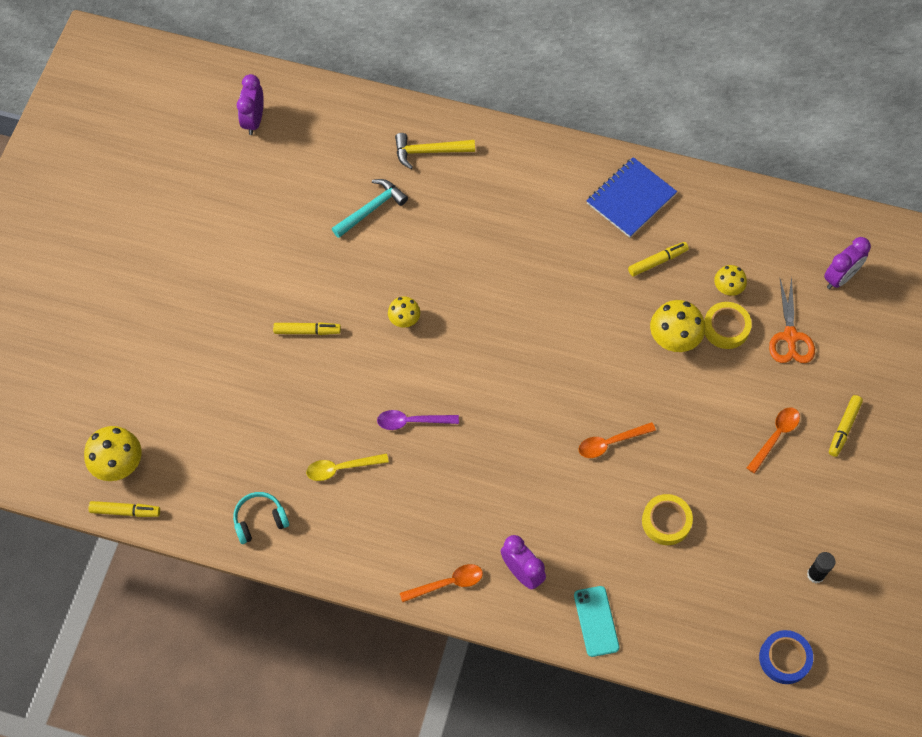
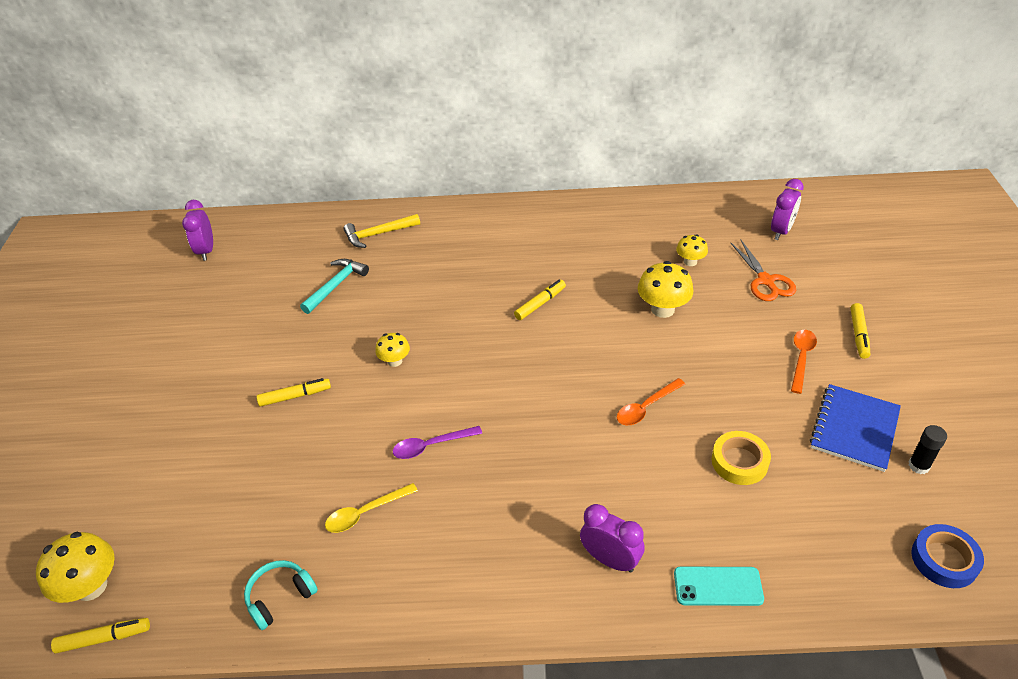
camera: 15 degrees left, 20 degrees down
(447, 583) = (529, 599): orange spoon -> none
(596, 621) = (718, 586): turquoise phone -> turquoise phone turned 60 degrees counterclockwise
(631, 199) = (572, 223): blue notebook -> blue notebook (854, 429)
(657, 261) = (618, 258): yellow marker -> yellow marker (540, 304)
(726, 328) = (705, 289): yellow tape -> none

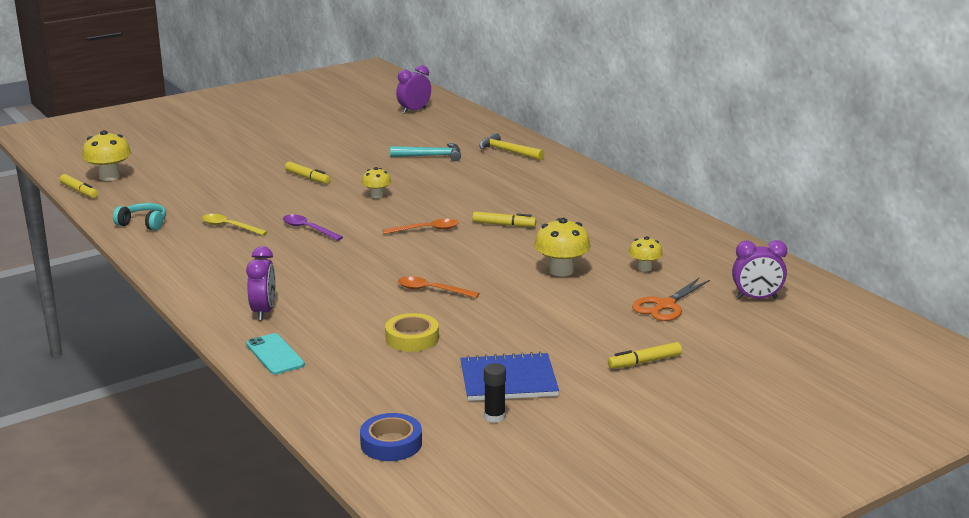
camera: 55 degrees right, 20 degrees down
(801, 358) = (574, 341): orange spoon -> orange spoon (426, 230)

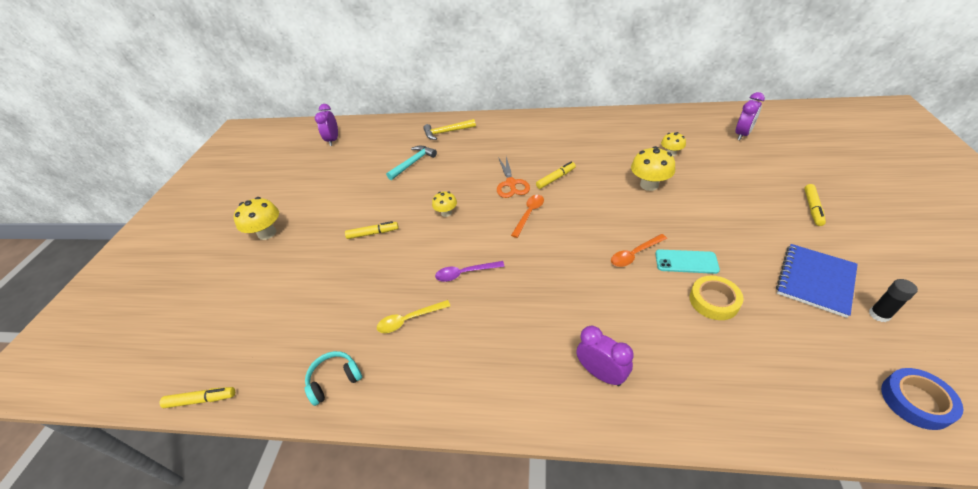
camera: 45 degrees left, 20 degrees up
(109, 177) = (203, 359): yellow mushroom -> yellow mushroom (267, 233)
(275, 354) = (696, 406): turquoise phone -> turquoise phone (686, 262)
(665, 305) = (731, 167): orange scissors -> orange scissors (511, 183)

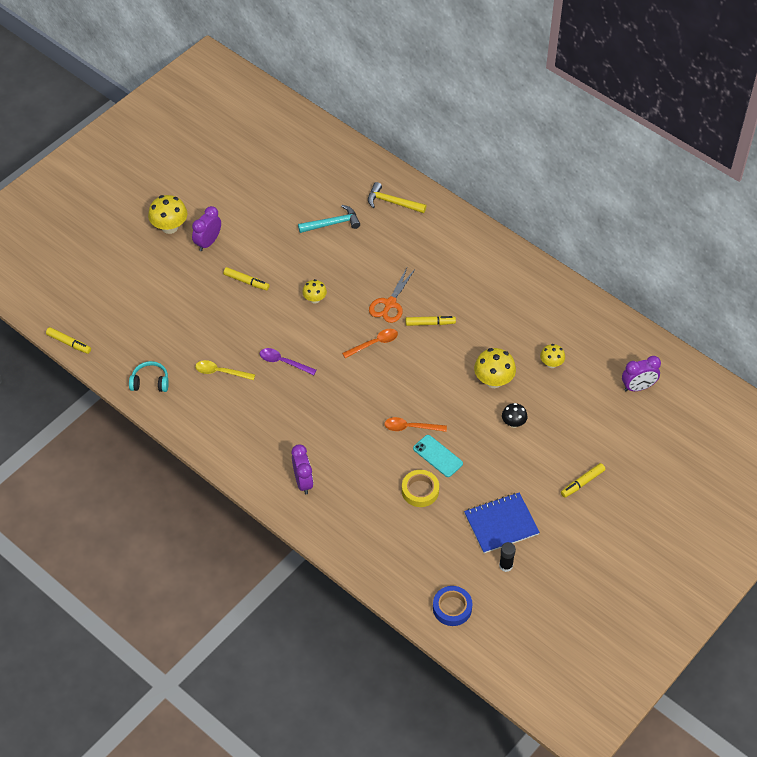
camera: 30 degrees right, 10 degrees up
(333, 140) = (285, 142): purple clock -> purple clock (208, 242)
(703, 201) = (513, 423): none -> black mushroom

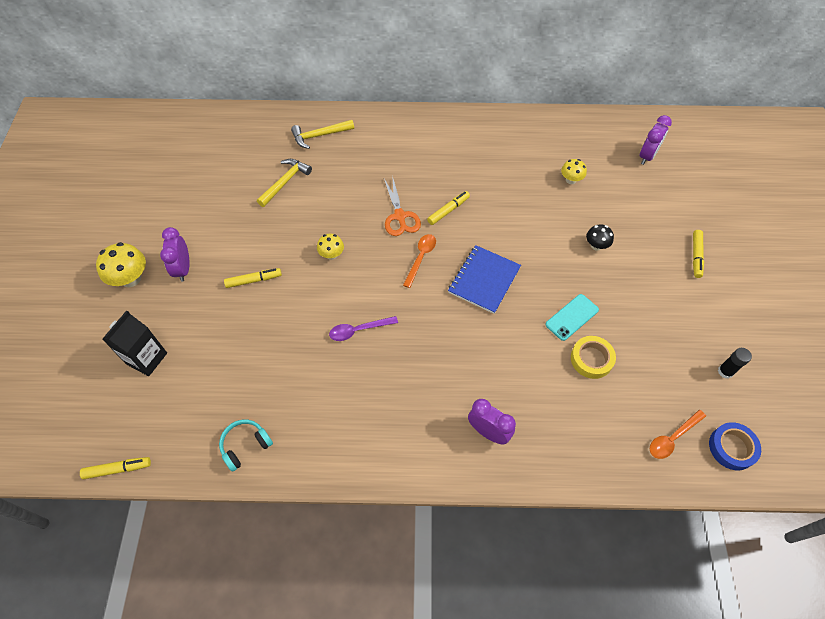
camera: 40 degrees left, 5 degrees up
(137, 288) = (147, 358): none -> black carton
(220, 372) = (308, 382): yellow spoon -> none
(332, 223) = (285, 182): turquoise hammer -> yellow hammer
(410, 427) = (524, 308): orange spoon -> orange spoon (672, 438)
(437, 456) = (572, 317): turquoise phone -> turquoise phone turned 45 degrees counterclockwise
(493, 380) = (545, 222): yellow mushroom -> none
(501, 524) = (681, 337): blue notebook -> blue notebook (484, 280)

